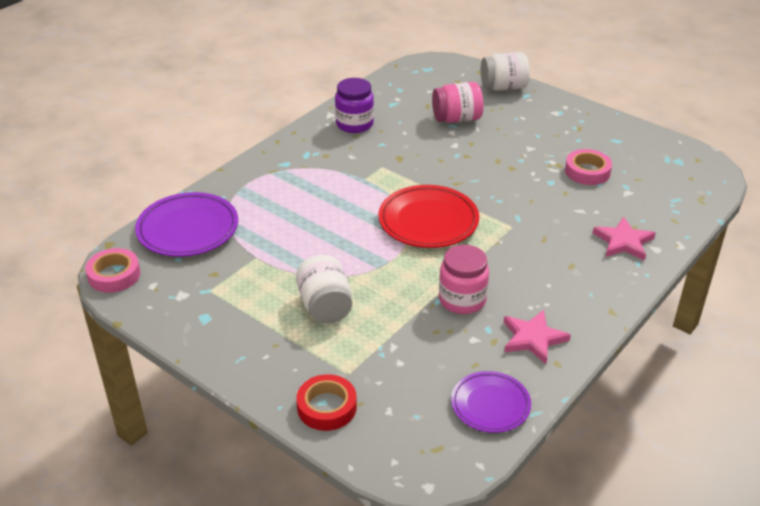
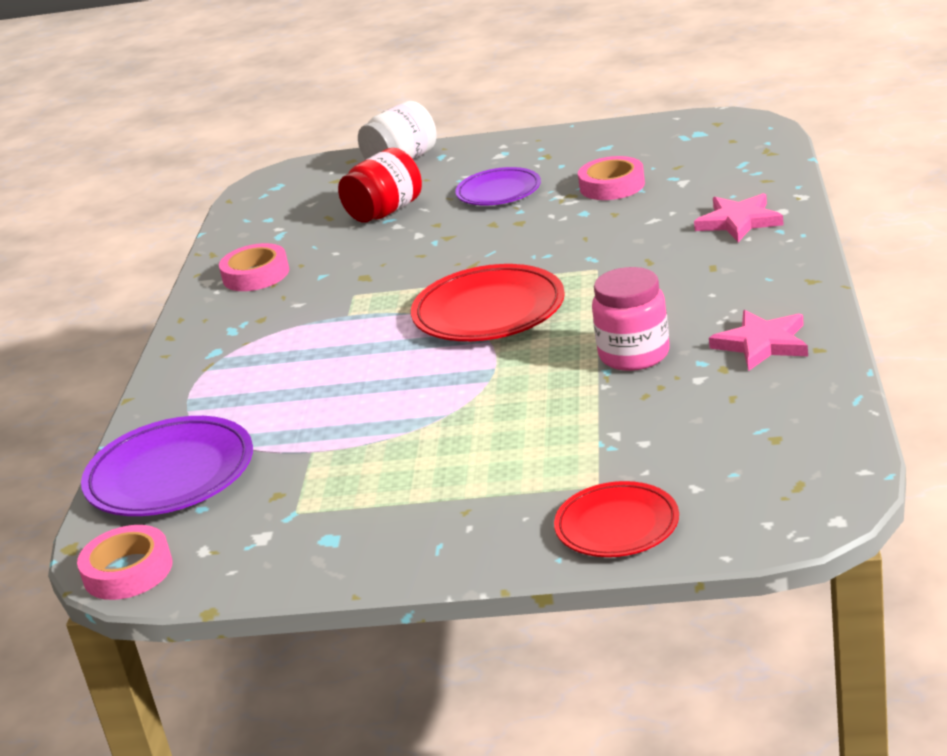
camera: 30 degrees left, 10 degrees down
(325, 306) = (476, 445): white jar -> none
(327, 407) = (617, 526): red tape -> red plate
(354, 124) = (256, 275): purple jar -> pink tape
(456, 119) = (385, 212): pink jar -> red jar
(490, 405) = (800, 419): purple plate -> purple plate (499, 192)

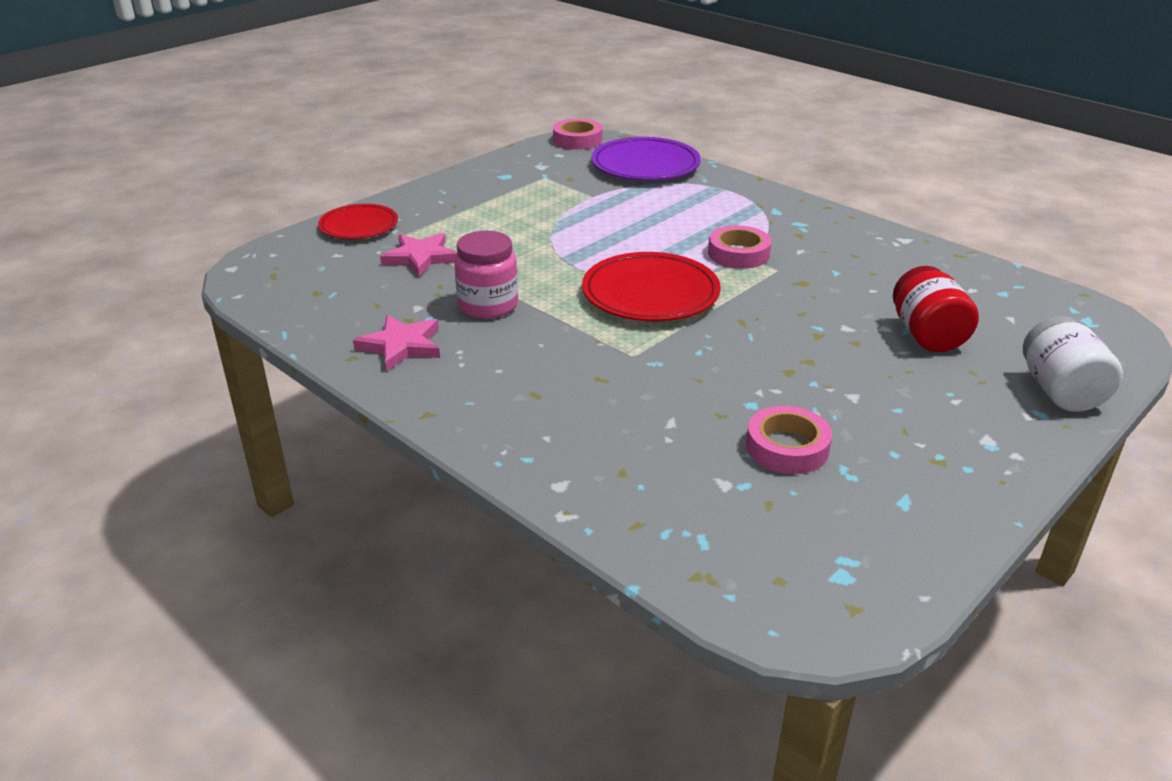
camera: 125 degrees right, 5 degrees up
(256, 275) = (884, 255): pink tape -> pink tape (738, 254)
(499, 192) = (879, 395): purple plate -> none
(739, 221) = (583, 453): pink star -> pink star (421, 257)

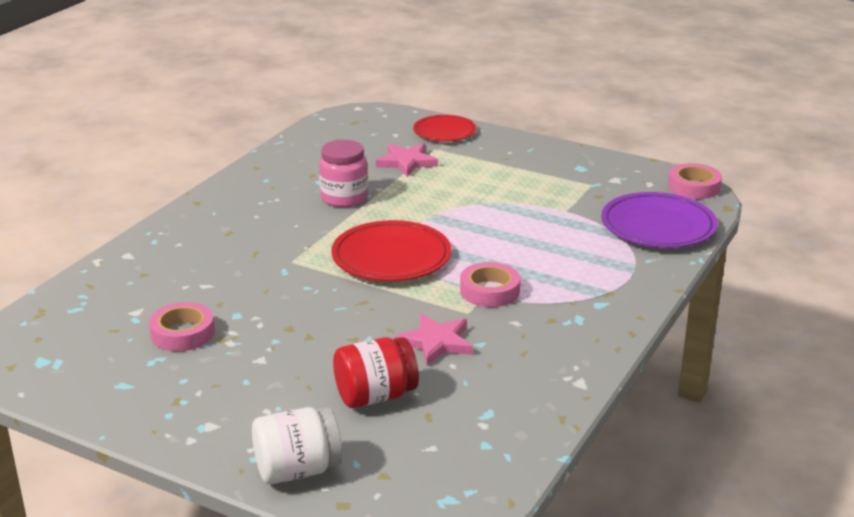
camera: 75 degrees right, 5 degrees down
(401, 346) = (276, 179): pink star -> pink star (436, 342)

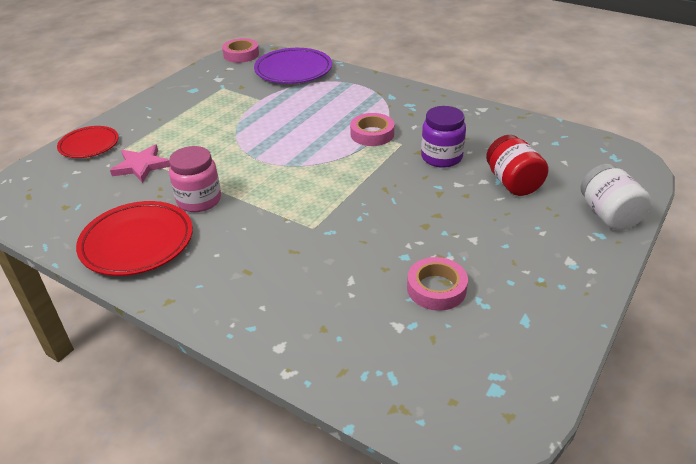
camera: 85 degrees left, 10 degrees up
(391, 258) = (316, 175): red plate -> red plate (137, 243)
(436, 342) = (441, 157): pink star -> purple jar

